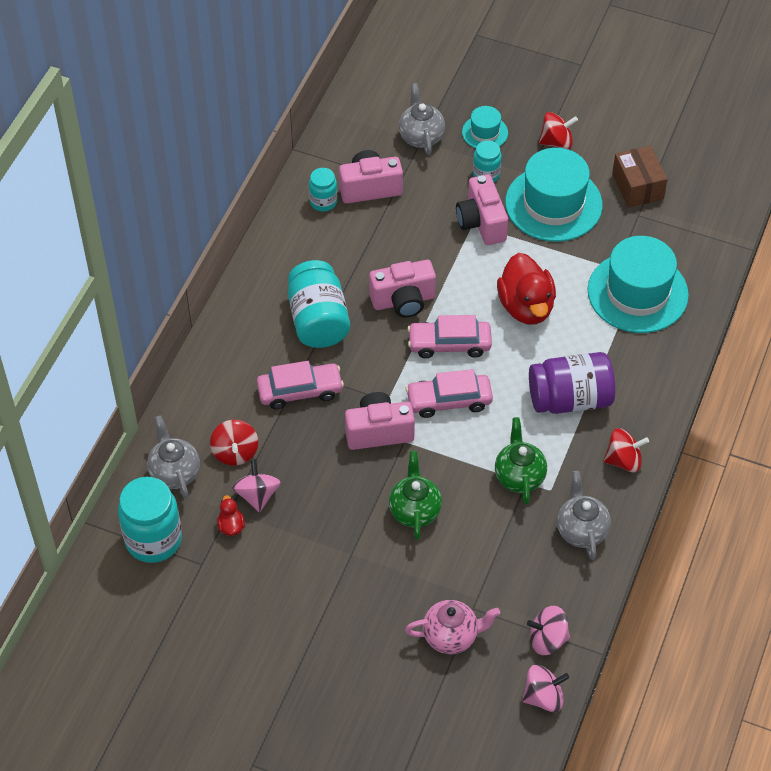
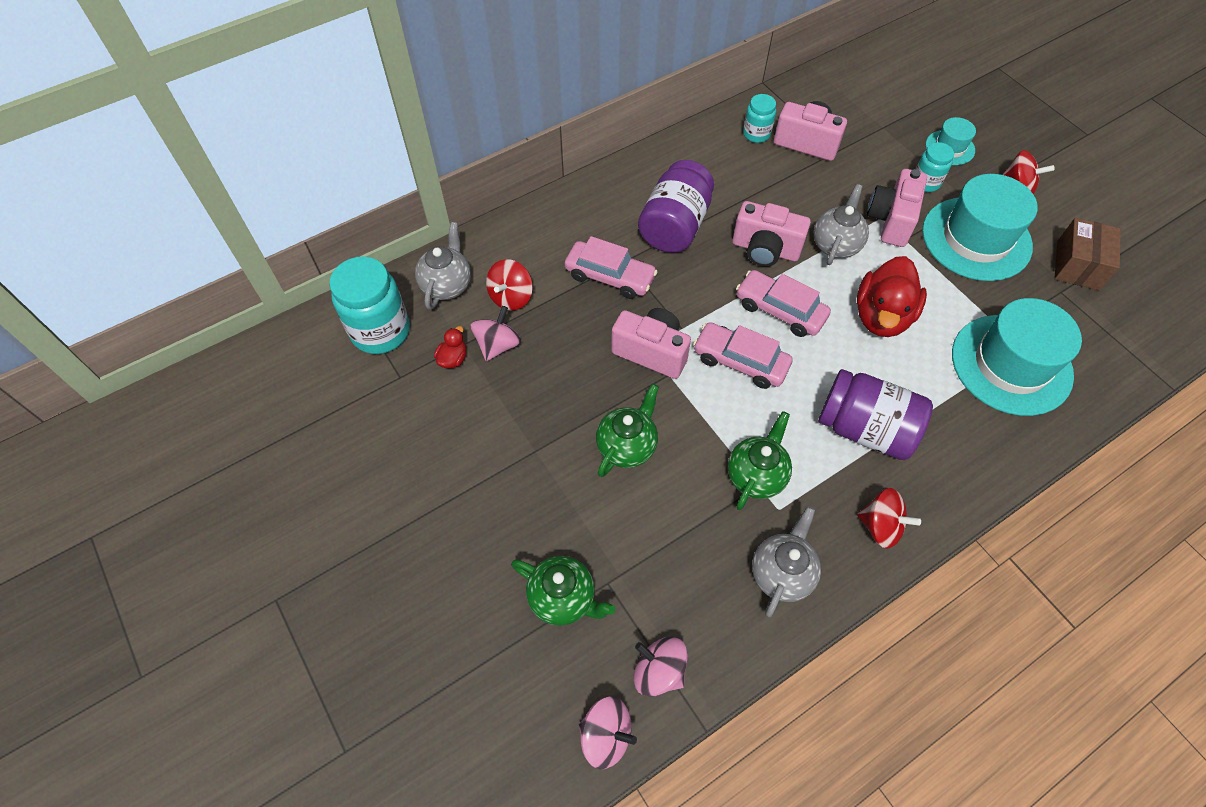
camera: 35 degrees right, 5 degrees up
(318, 320) = (675, 226): turquoise jar -> purple jar
(421, 137) = (885, 124): grey teapot -> grey teapot (836, 245)
(451, 636) = (563, 598): pink teapot -> green teapot

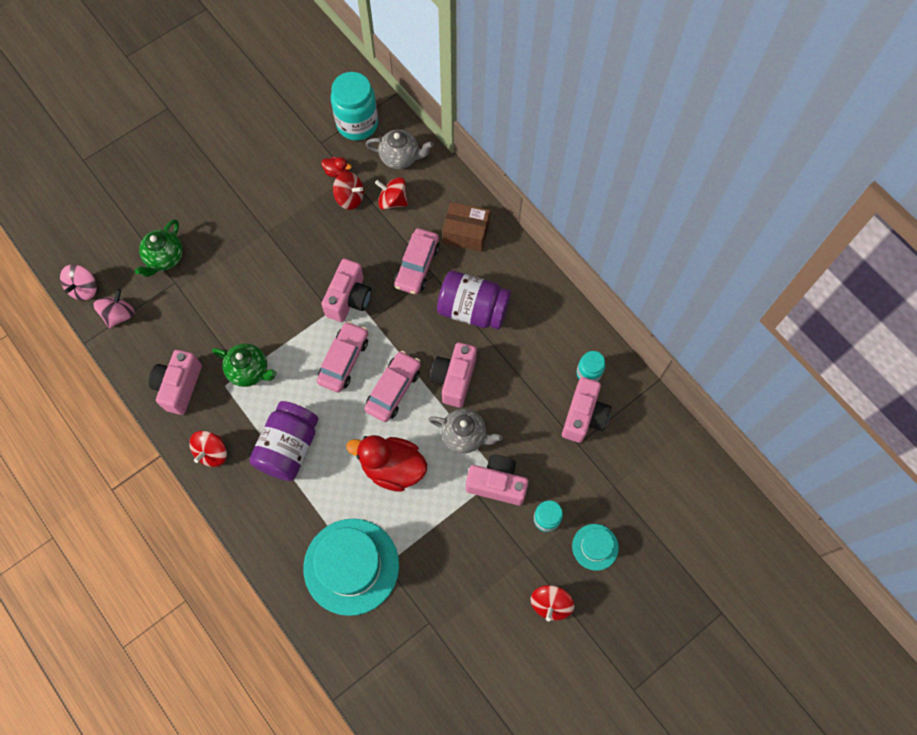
camera: 85 degrees right, 10 degrees up
(498, 345) = (349, 198): pink spinning top -> red spinning top
(627, 446) = (271, 287): green teapot -> none
(781, 573) = (179, 386): grey teapot -> pink camera
(976, 239) = (483, 556): turquoise hat -> none
(1077, 265) = (460, 643): brown box -> brown box (466, 233)

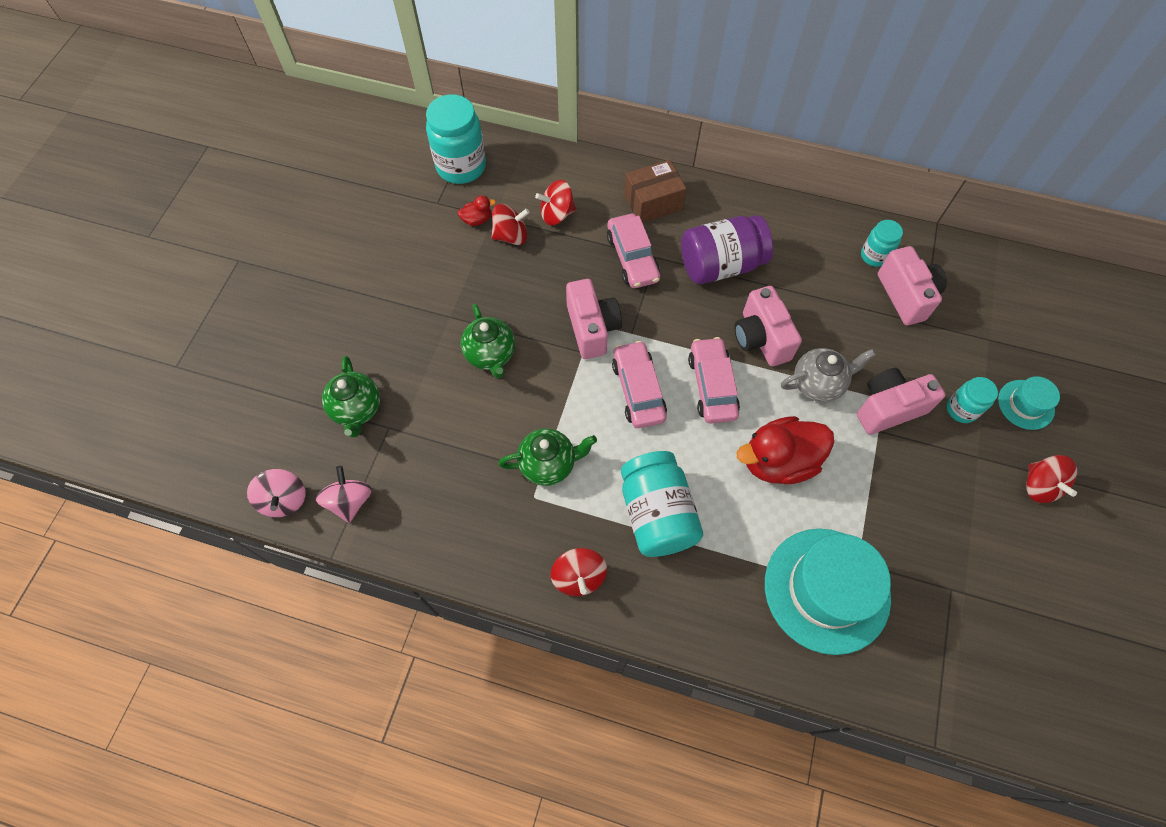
camera: 35 degrees left, 5 degrees down
(179, 386) = (483, 531): pink camera -> none
(271, 275) = (490, 355): none -> green teapot
(289, 447) = (657, 514): purple jar -> turquoise jar
(400, 158) = (531, 173): grey teapot -> none

